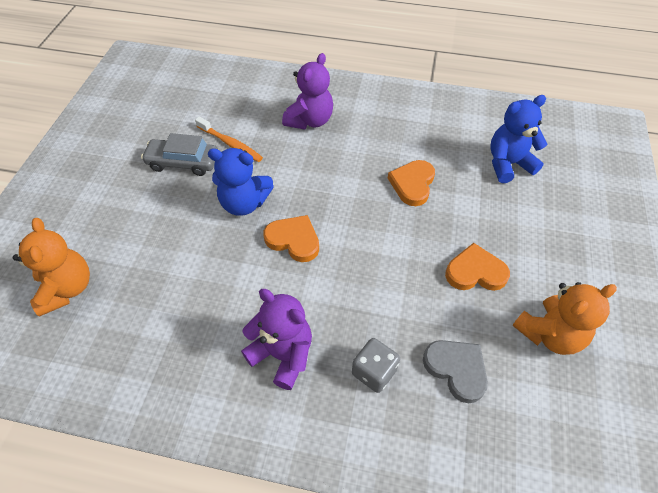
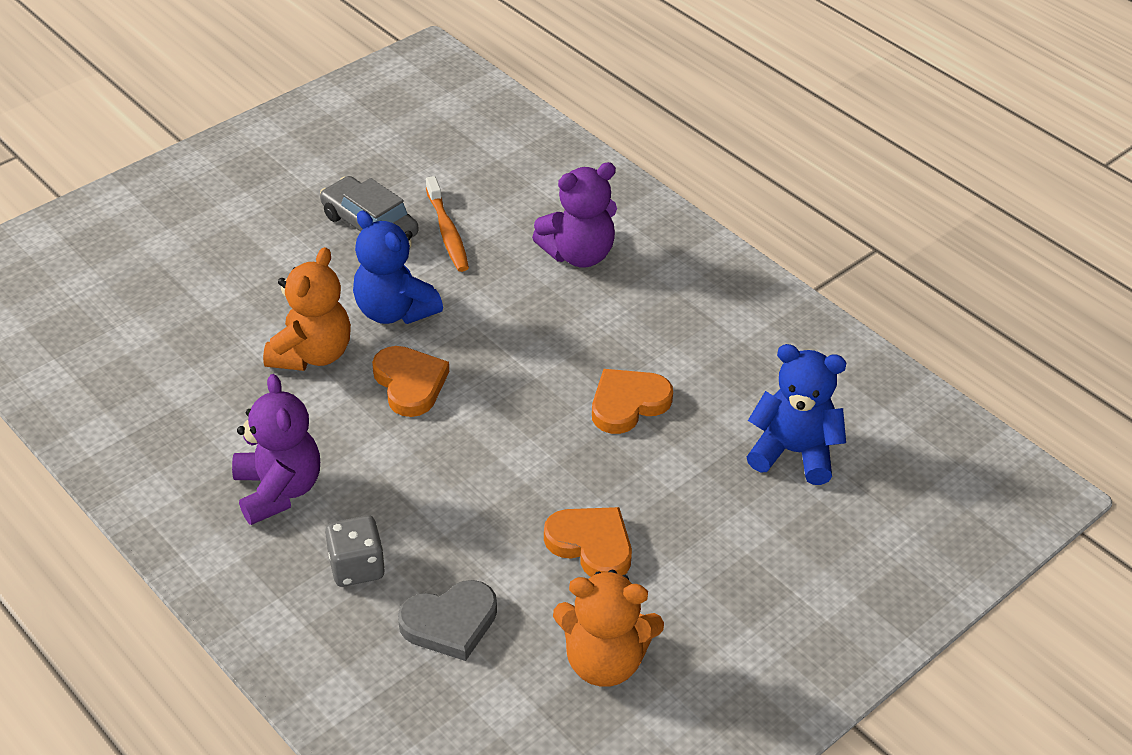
camera: 35 degrees right, 10 degrees down
(67, 289) = (126, 296): orange teddy bear -> orange teddy bear (312, 354)
(456, 369) = (450, 623): grey heart -> grey heart turned 75 degrees clockwise

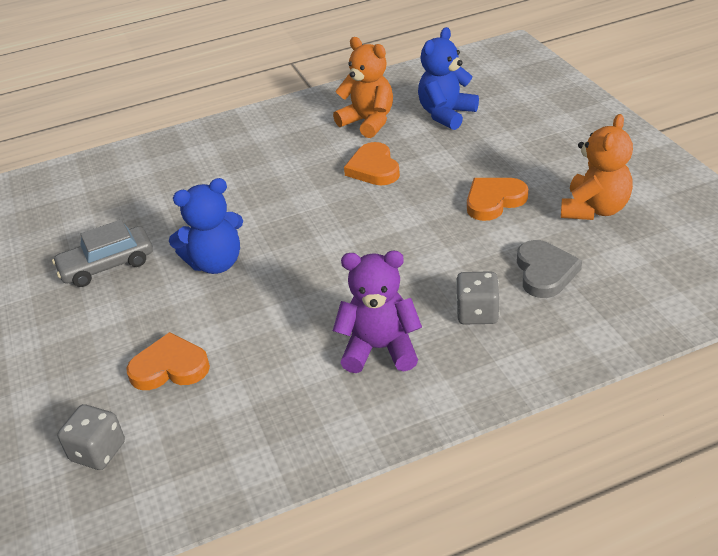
camera: 65 degrees left, 5 degrees down
(102, 316) = (98, 451): none -> grey dice
(312, 354) = (236, 314): orange teddy bear -> orange teddy bear (368, 122)
(410, 383) = (300, 264): orange heart -> orange heart (170, 367)
(447, 231) = (147, 226): orange toothbrush -> none
(578, 254) = (217, 169): purple teddy bear -> none

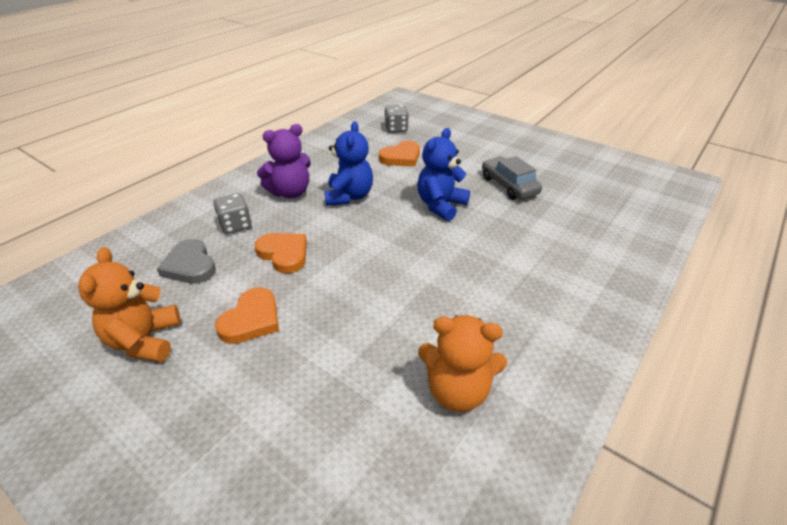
camera: 145 degrees right, 0 degrees up
(107, 265) = (509, 185): grey car -> grey car turned 60 degrees counterclockwise
(374, 168) = (394, 321): orange heart -> orange heart (284, 254)
(446, 114) = (366, 444): blue teddy bear -> blue teddy bear (349, 196)

